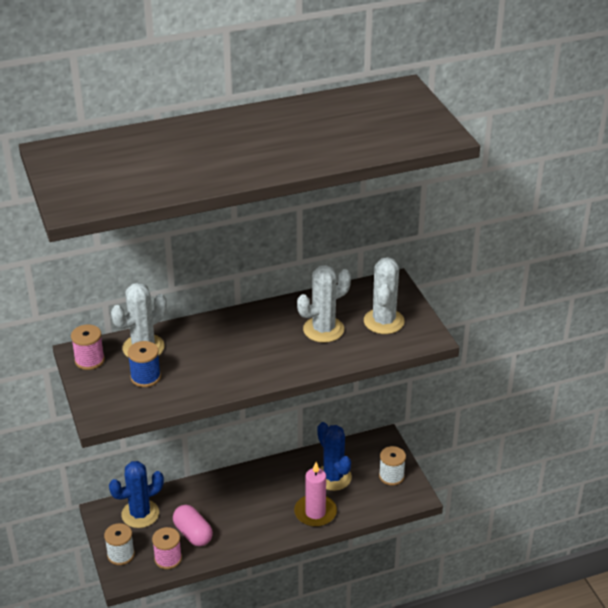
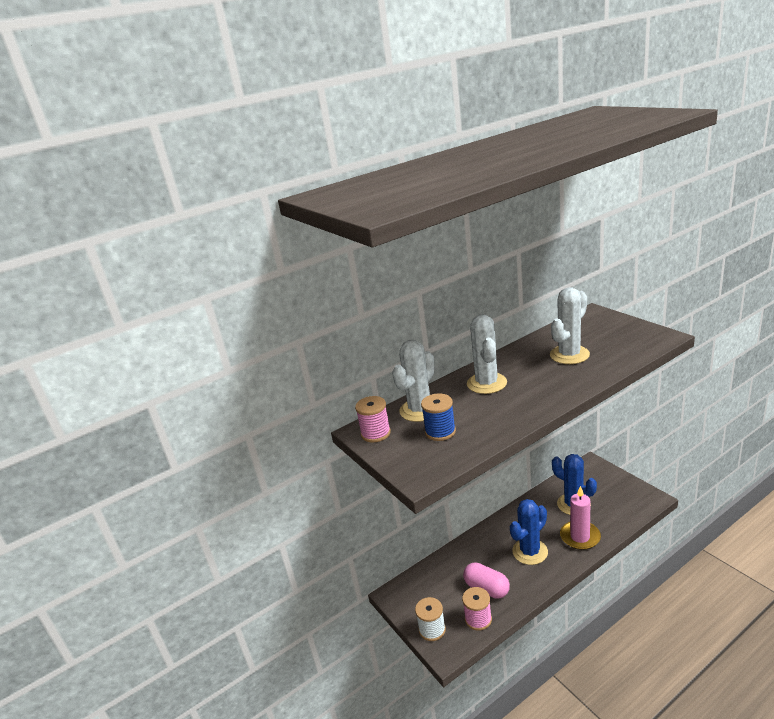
camera: 10 degrees left, 10 degrees down
(140, 514) = (429, 586): blue cactus -> blue cactus (530, 552)
(384, 321) = (614, 336): white cactus -> white cactus (486, 383)
(391, 476) = (619, 489): white spool -> none

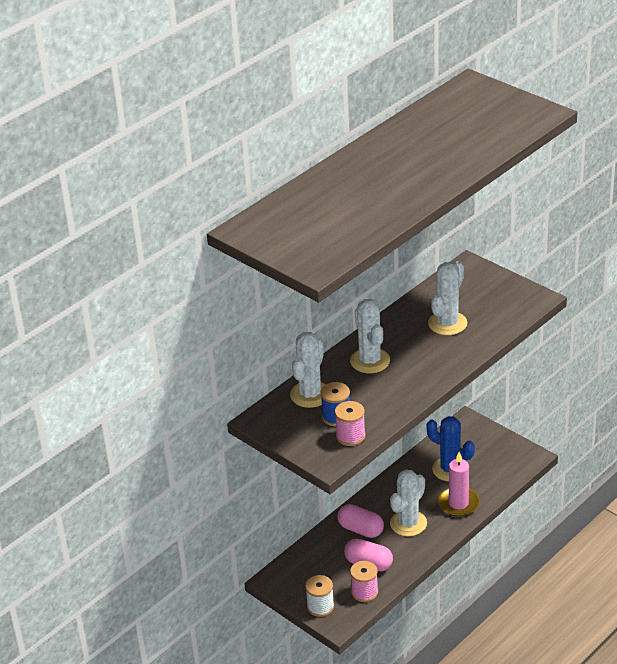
camera: 15 degrees left, 10 degrees up
(375, 433) = (274, 422): pink spool -> pink spool (350, 436)
(484, 553) = (361, 529): none -> pink capsule
(530, 552) = (408, 523): blue cactus -> white cactus

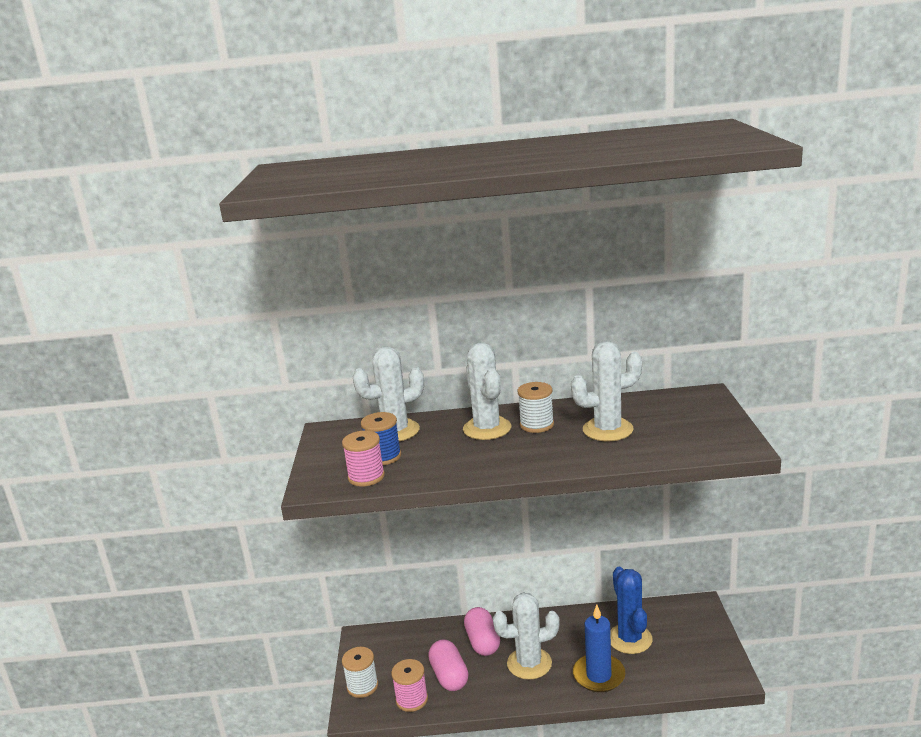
camera: 45 degrees right, 15 degrees down
(370, 361) = (487, 428): white cactus -> white cactus turned 45 degrees counterclockwise
(398, 342) = (536, 425): none -> white spool
(458, 503) = (599, 675): pink candle -> blue candle

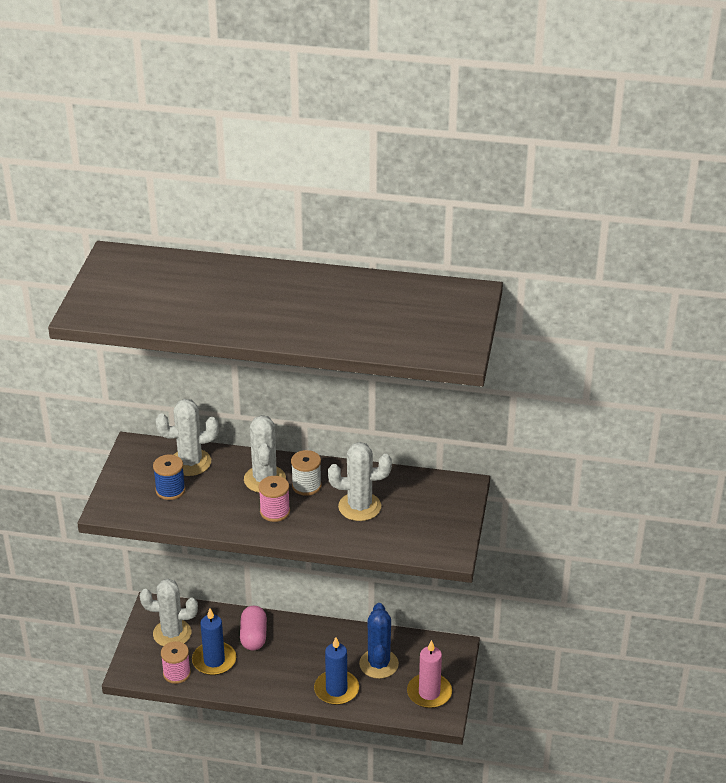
camera: 10 degrees right, 15 degrees up
(362, 686) = (140, 652): white spool -> none
(366, 477) = (149, 509): pink spool -> pink spool (275, 512)
(449, 676) = (214, 660): pink capsule -> blue candle
(529, 663) = (284, 665): white cactus -> white cactus (172, 633)
(700, 655) = (429, 693): none -> pink candle

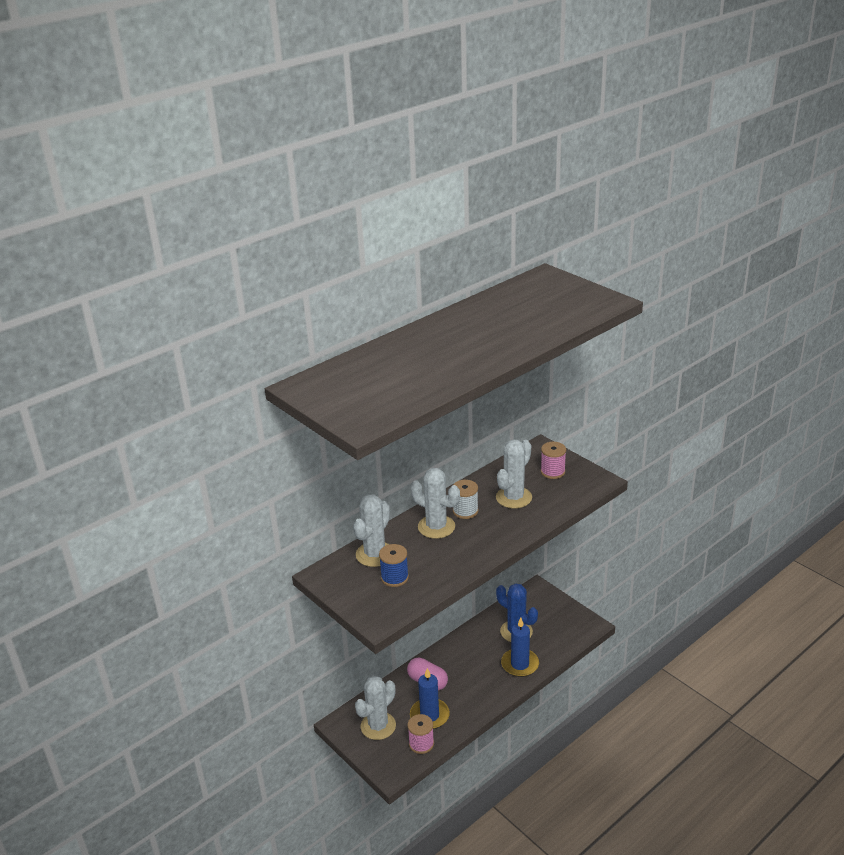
camera: 50 degrees left, 5 degrees down
(275, 512) = (477, 537): pink spool -> pink spool (552, 472)
(429, 693) = (564, 621): pink candle -> none

